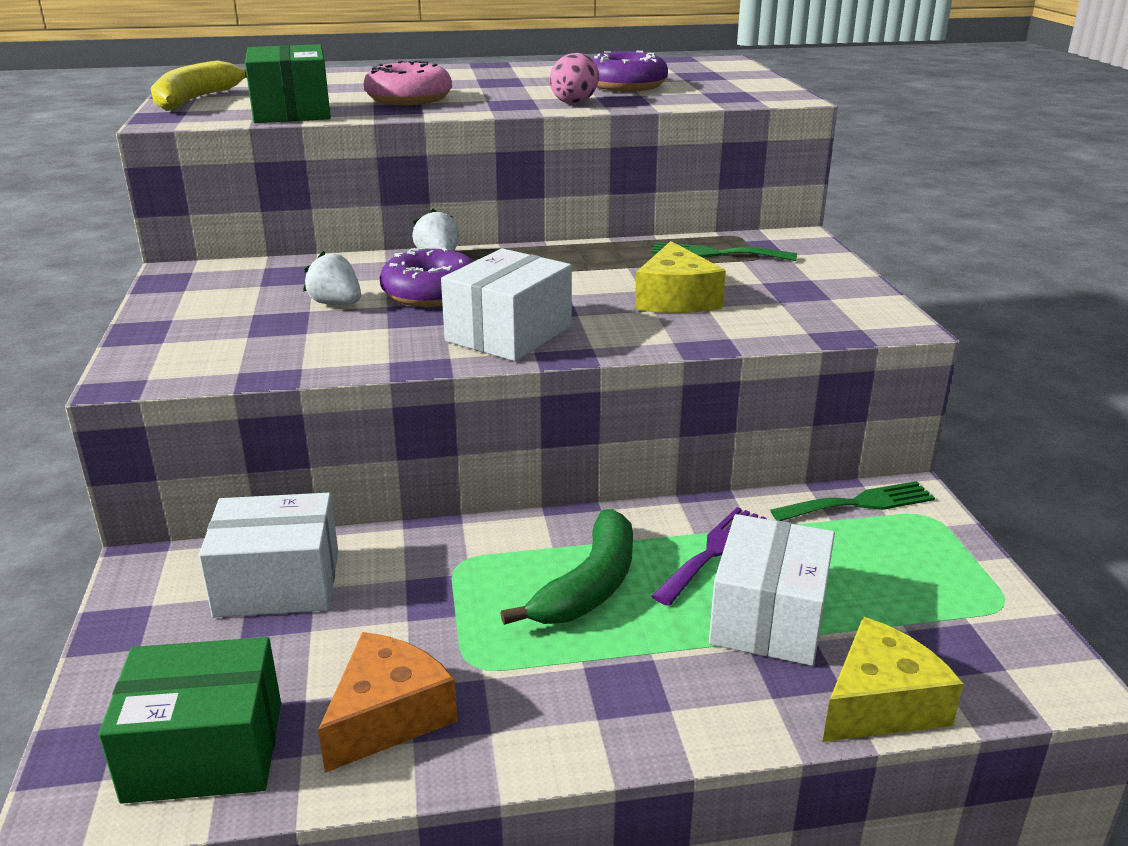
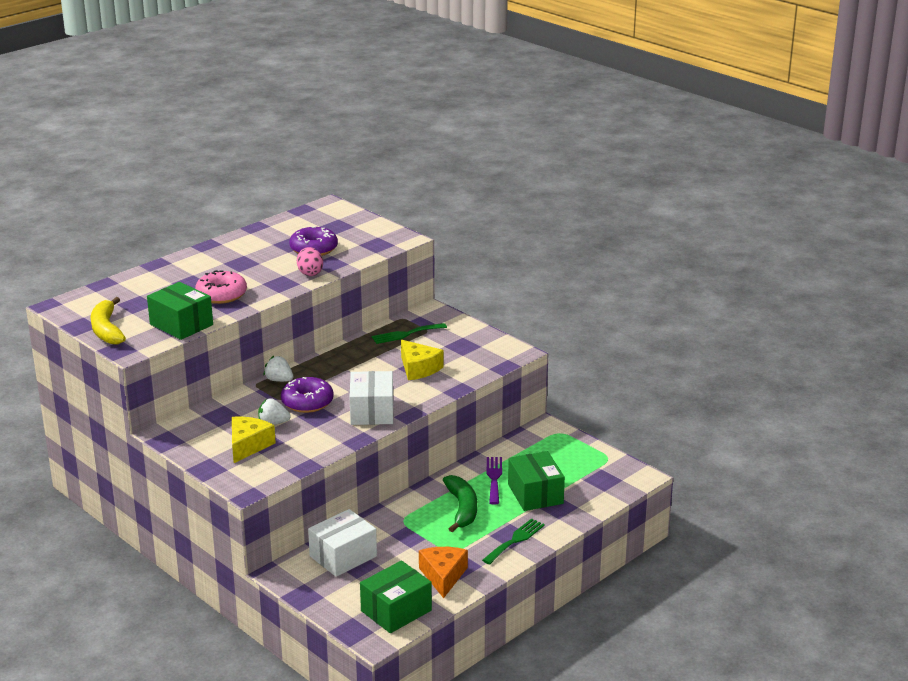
camera: 35 degrees left, 0 degrees up
(768, 618) = (535, 494): white box -> green box
(859, 503) = (530, 437): green fork -> green fork (515, 540)
(880, 704) = (593, 506): yellow cheese -> yellow cheese (248, 445)

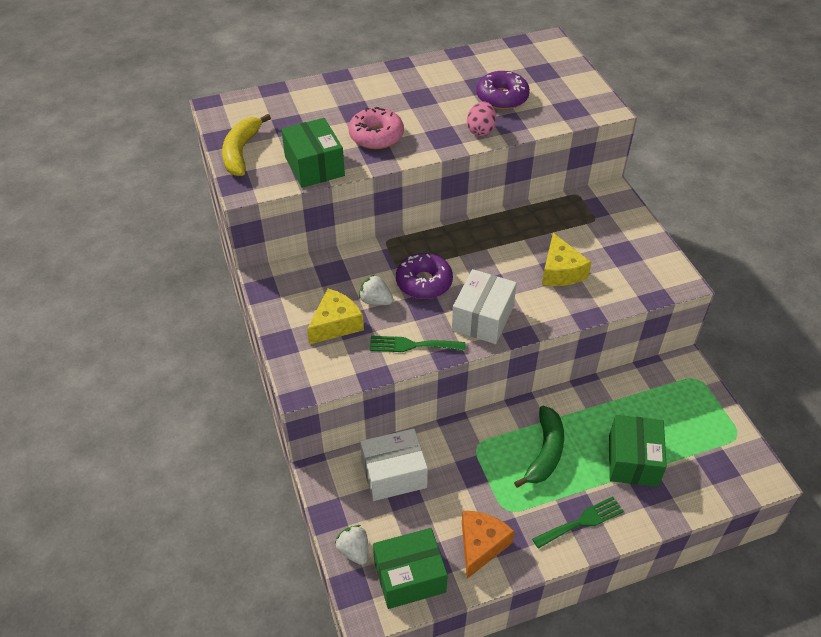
camera: 25 degrees right, 20 degrees up
(279, 380) = (412, 242): white strawberry -> white strawberry (354, 551)
(406, 334) = (570, 218): green fork -> green fork (412, 345)
(494, 478) = (598, 420): purple fork -> none

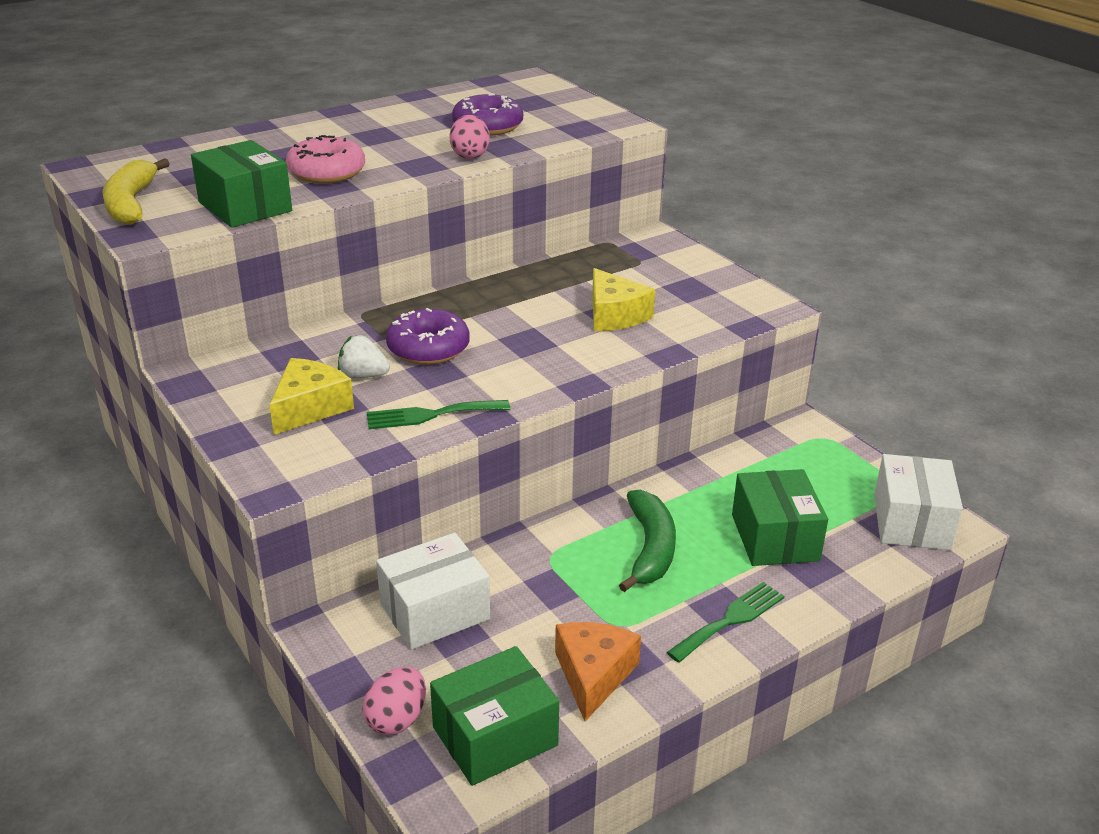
camera: 15 degrees left, 15 degrees down
(354, 551) = (397, 719): white strawberry -> pink egg
(483, 318) = (524, 374): white box -> white box (911, 522)

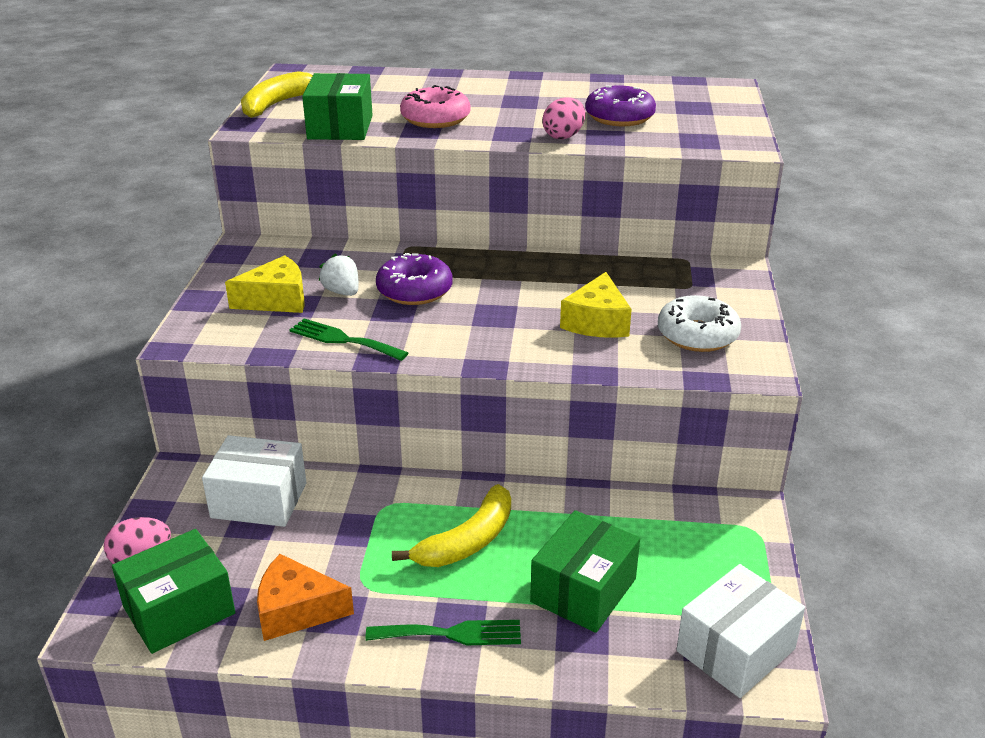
camera: 40 degrees right, 0 degrees up
(495, 736) = (179, 610): green box -> green box turned 45 degrees counterclockwise
(593, 675) = (296, 610): orange cheese -> orange cheese turned 135 degrees counterclockwise
(650, 548) = (467, 541): green banana -> yellow banana
(698, 296) = (697, 335): none -> white donut

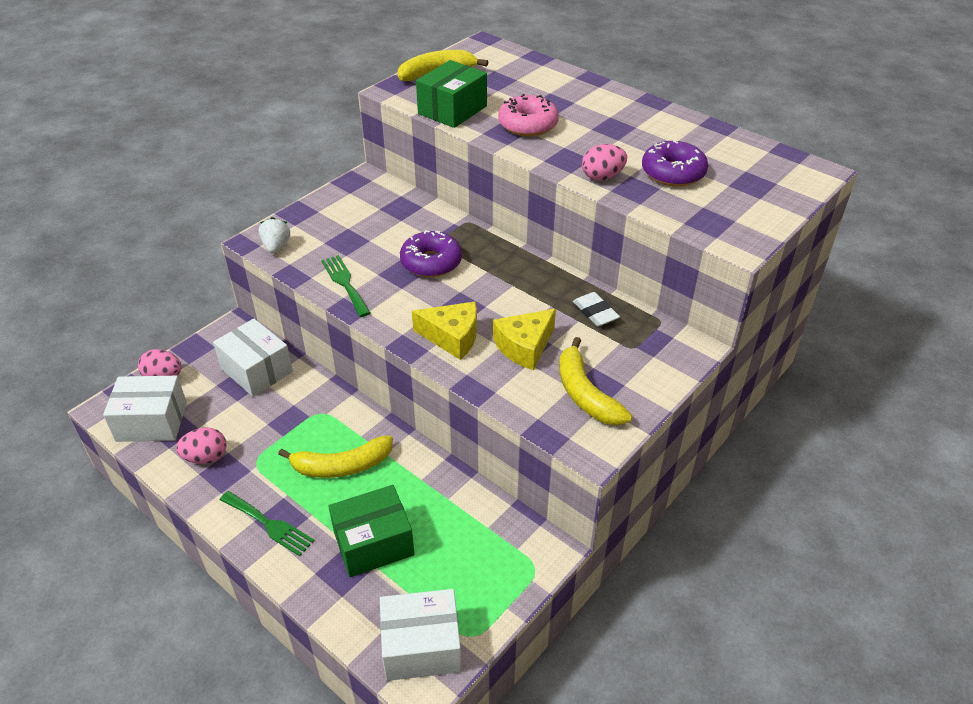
camera: 35 degrees right, 10 degrees up
(179, 610) = (152, 421): green box -> white box
(276, 300) = (339, 232): yellow cheese -> yellow cheese (452, 337)
(296, 610) = (206, 457): orange cheese -> pink egg
(342, 292) = (384, 243): white strawberry -> white strawberry (276, 247)
(624, 273) = (595, 312): none -> white eraser
(697, 335) = (585, 394): white donut -> yellow banana

